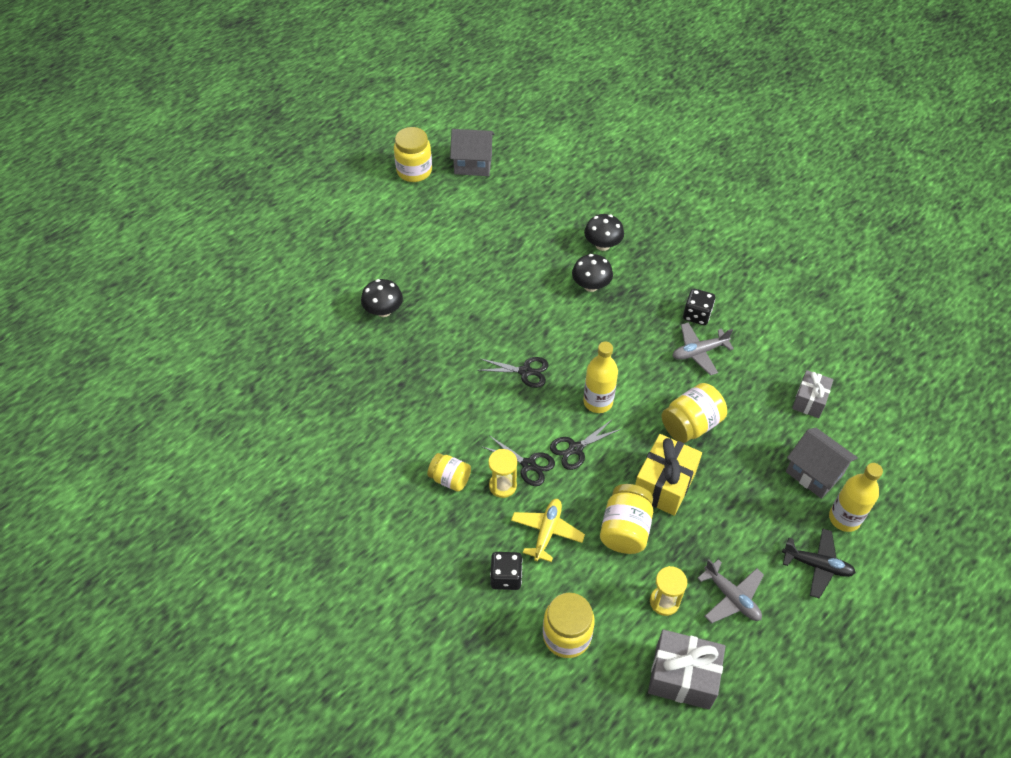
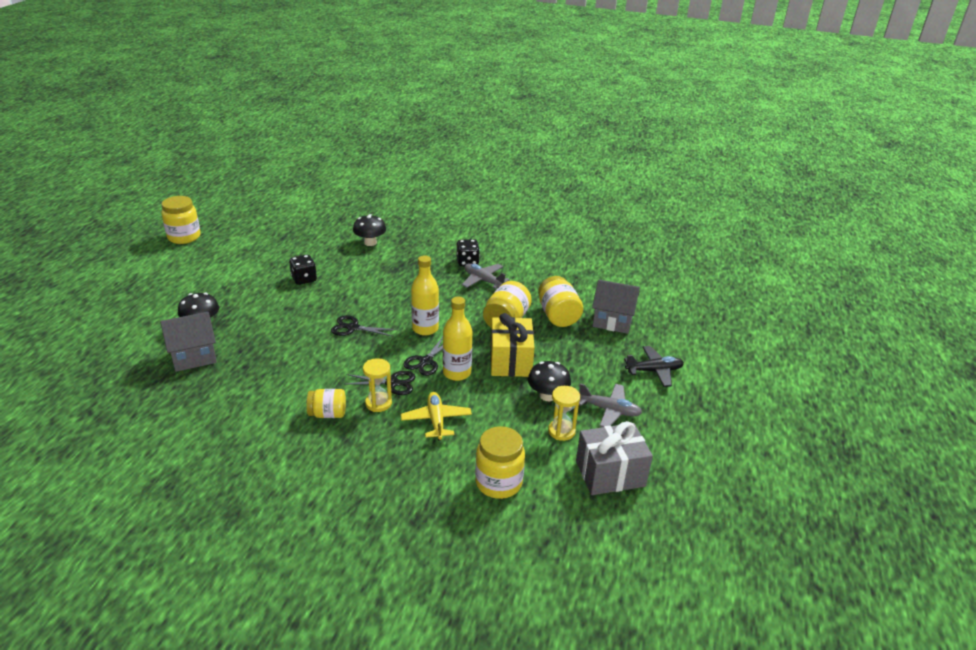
camera: 30 degrees left, 20 degrees down
(473, 164) = (235, 223): grey house -> grey house (194, 357)
(506, 577) = (420, 462): black dice -> black dice (304, 279)
(525, 371) = (353, 328): black scissors -> black scissors turned 150 degrees counterclockwise
(591, 285) = (375, 266): black mushroom -> black mushroom (547, 396)
(625, 529) = (499, 397): yellow jar -> yellow jar (558, 316)
(699, 352) = (483, 280): grey plane -> grey plane turned 90 degrees clockwise
(809, 401) = (579, 285): grey gift -> none
(844, 518) = (651, 339): yellow bottle -> yellow bottle (457, 373)

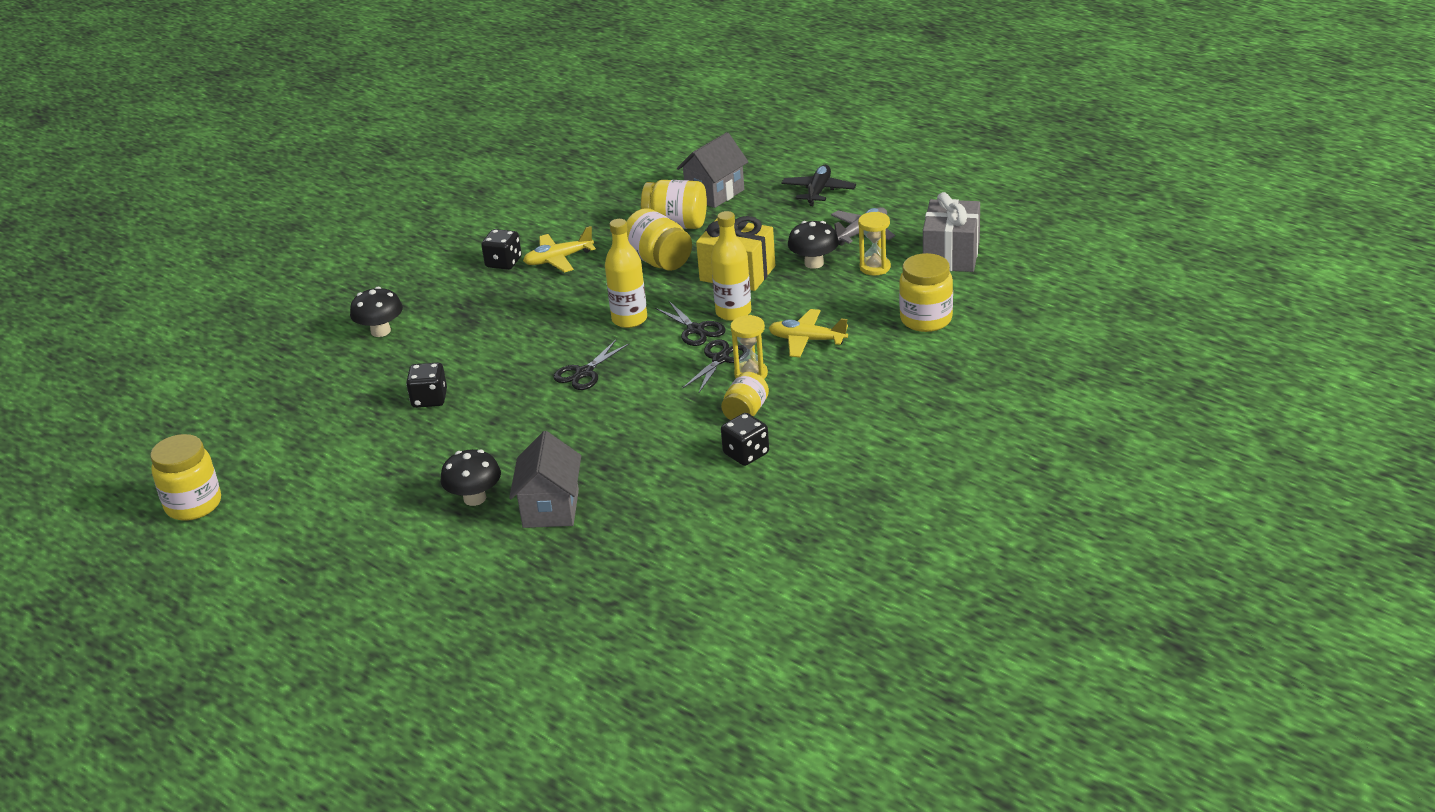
camera: 60 degrees left, 0 degrees up
(274, 428) = (746, 454): none -> black dice
(483, 280) = (558, 259): grey plane -> yellow plane

